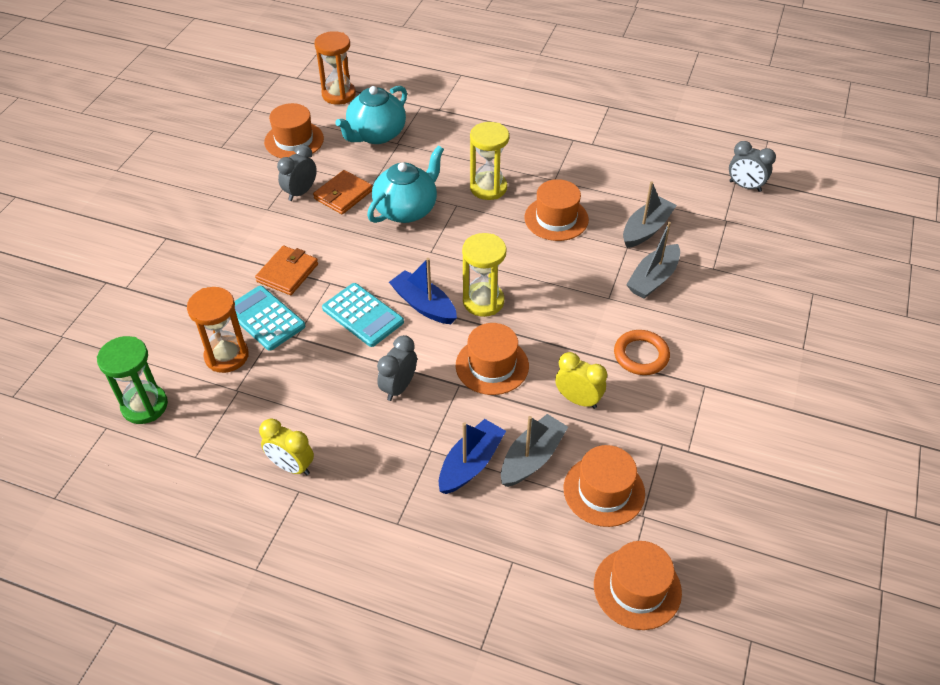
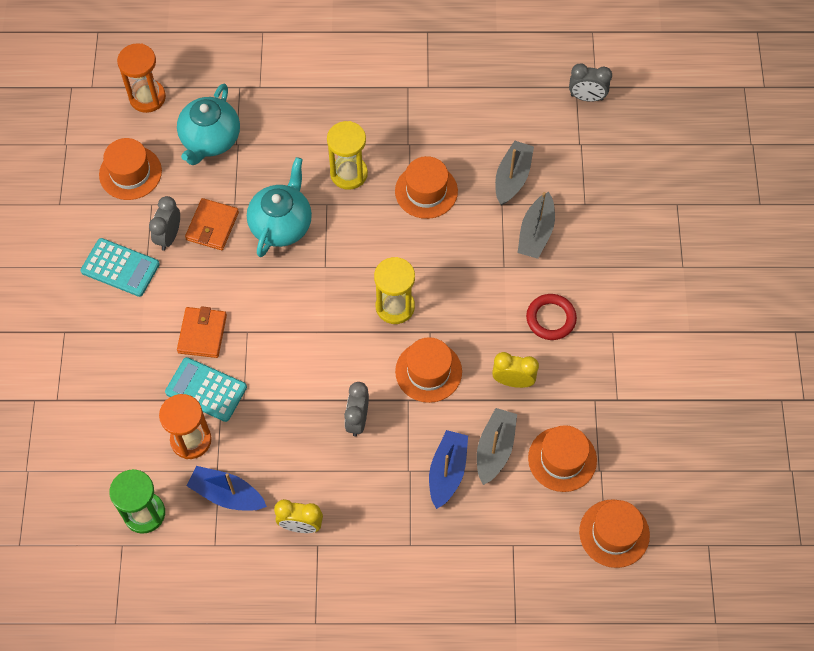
camera: 20 degrees left, 15 degrees up
(362, 315) = (293, 357): turquoise calculator -> turquoise calculator (120, 268)
(424, 305) = (343, 328): blue boat -> blue boat (227, 494)
(641, 355) = (550, 318): orange ring -> red ring

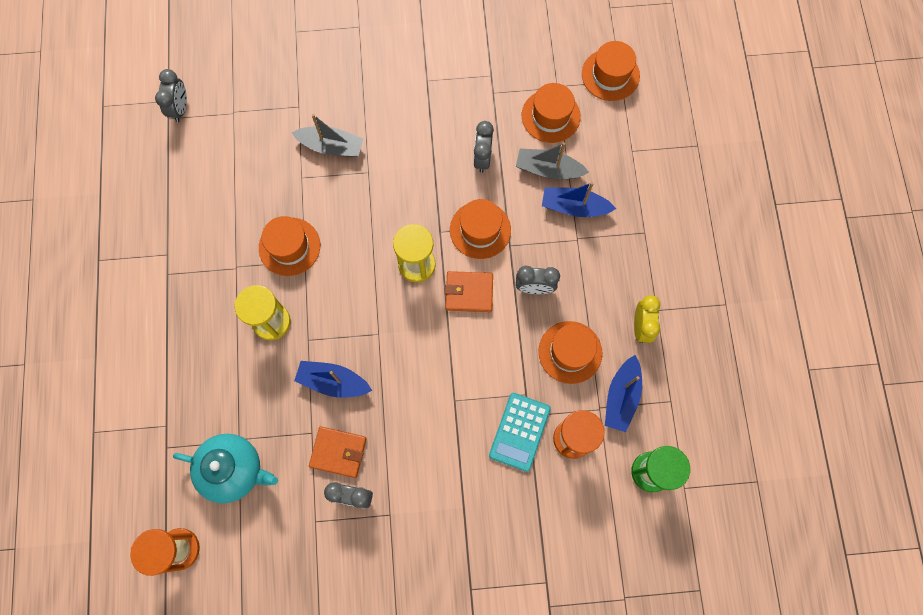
camera: 95 degrees left, 10 degrees up
(120, 268) = (393, 542): turquoise calculator -> none
(130, 173) = (277, 551): orange hat -> orange hat (570, 352)
(202, 334) = (460, 444): orange wallet -> orange wallet (469, 292)
(281, 224) = (333, 382): turquoise teapot -> blue boat
(512, 178) = (272, 170): grey boat -> none
(513, 381) = (482, 158): yellow clock -> grey clock
(550, 318) = (418, 130): red ring -> none

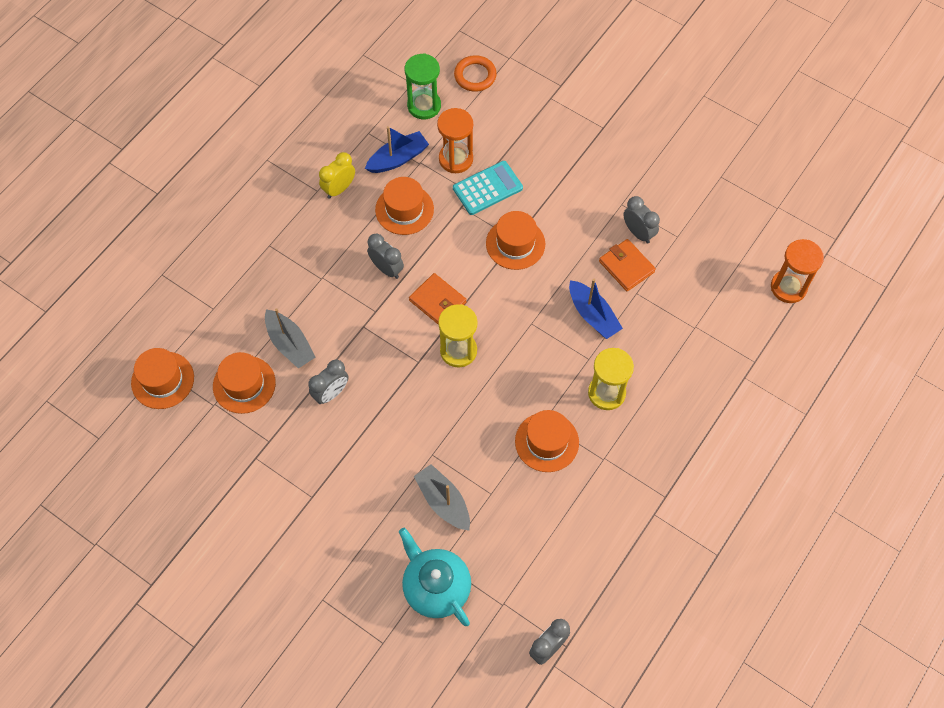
camera: 140 degrees left, 10 degrees down
(234, 469) = (712, 310): turquoise teapot -> turquoise teapot (436, 587)
(480, 230) = (386, 339): orange hat -> orange hat (515, 243)
(574, 207) = (300, 301): blue boat -> none
(636, 547) = (475, 76): none -> orange ring

